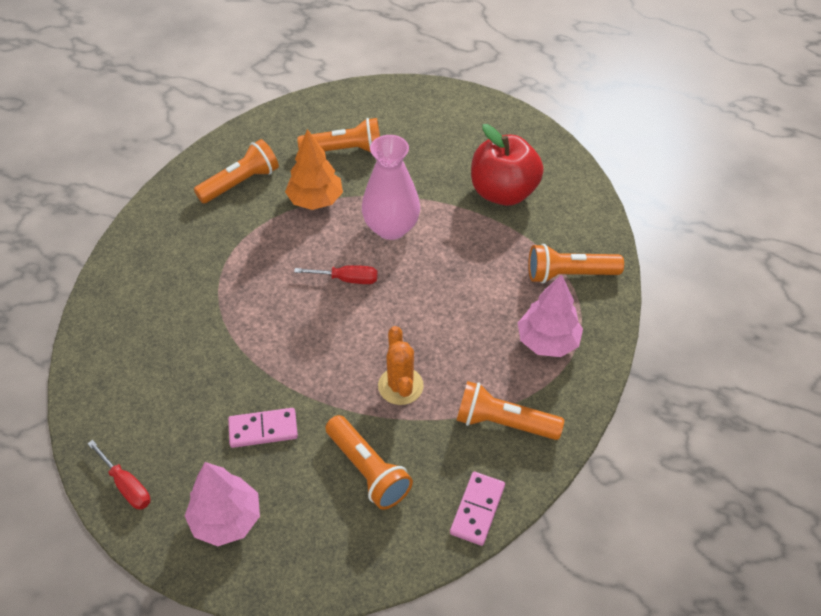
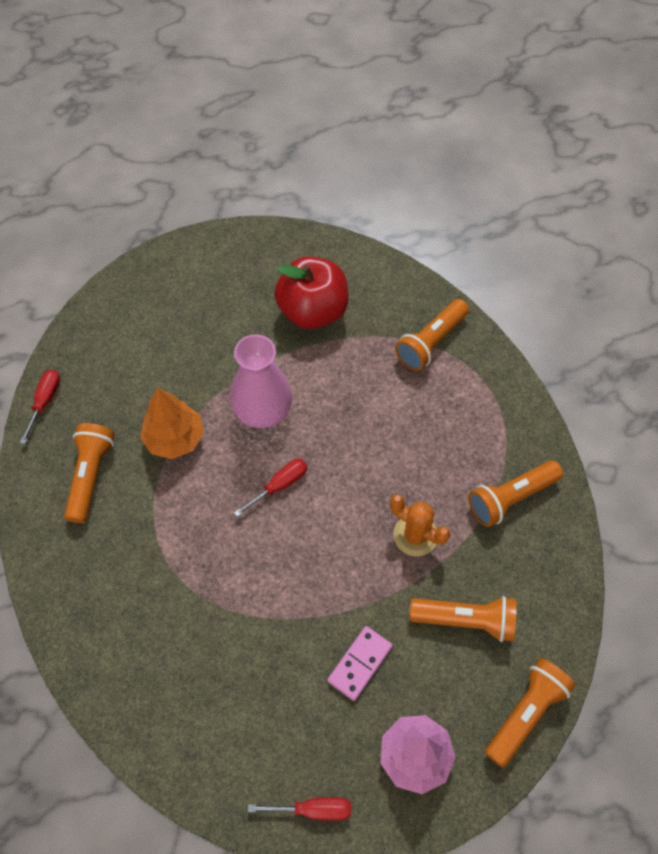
camera: 45 degrees left, 10 degrees up
(265, 123) = (45, 402): none -> red screwdriver
(345, 150) = (145, 373): orange flashlight -> orange flashlight (525, 713)
(477, 509) = (563, 577): pink domino -> none
(547, 341) = (472, 409): pink tree -> none

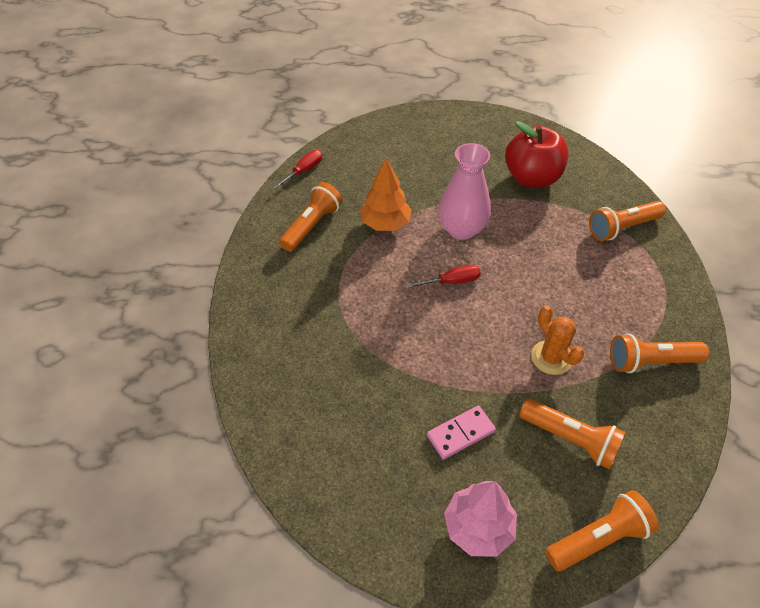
camera: 25 degrees right, 10 degrees down
(312, 809) = (368, 529): red screwdriver -> none

